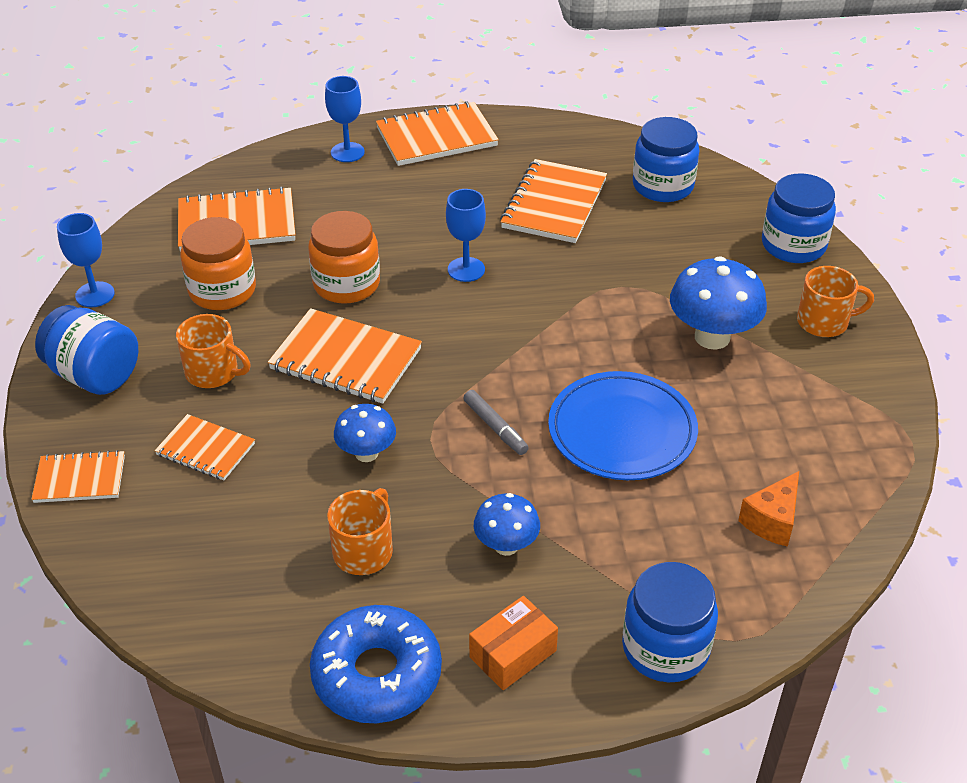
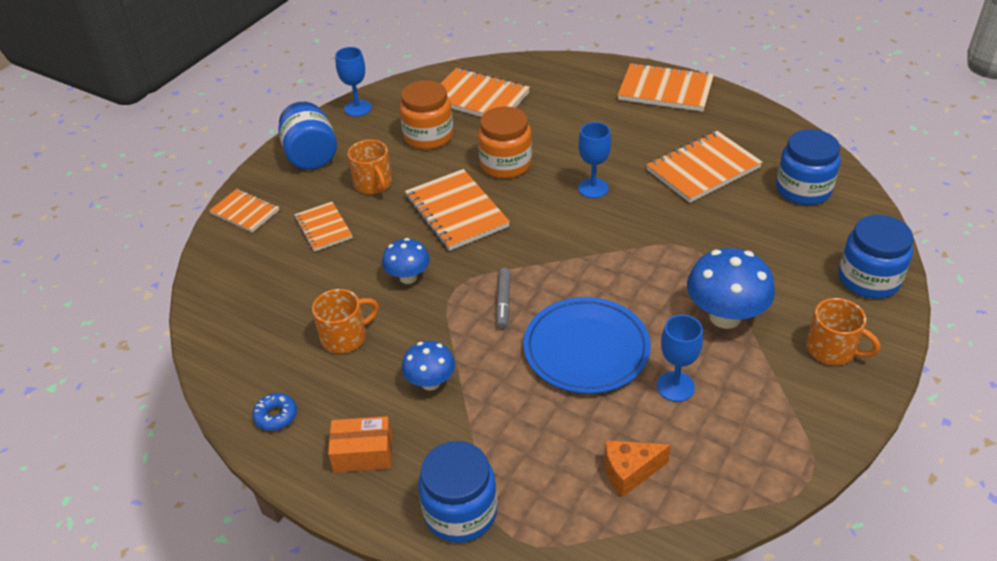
camera: 40 degrees right, 0 degrees up
(347, 152) = (594, 78): blue goblet -> blue goblet (675, 386)
(377, 674) = (276, 416): blue donut -> blue donut, size x0.45

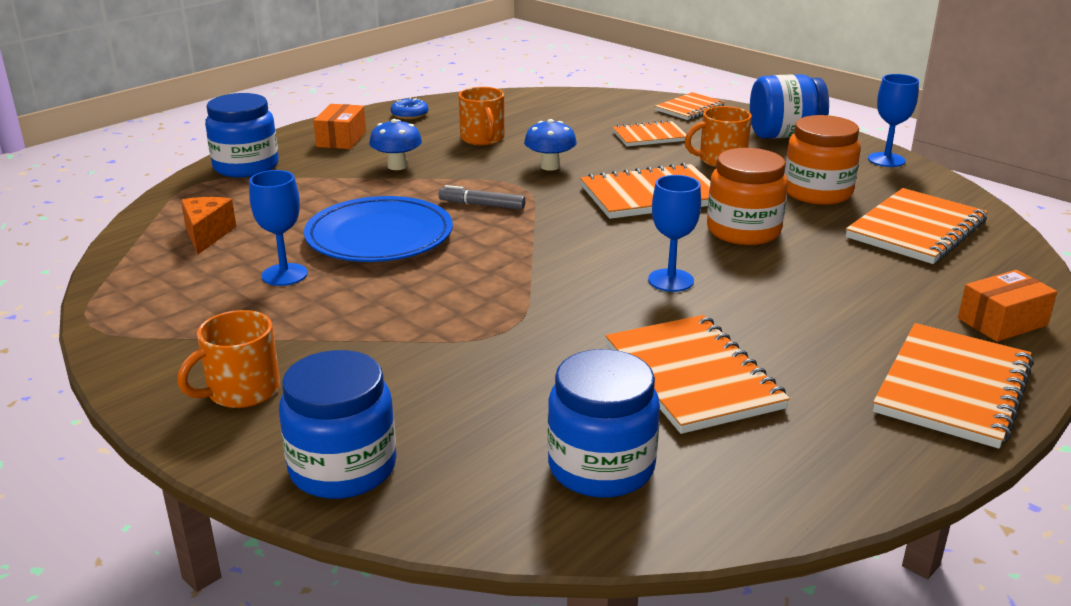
camera: 100 degrees right, 15 degrees down
(588, 74) = (1002, 322): none -> orange box
(725, 317) = (362, 326): blue mushroom -> none

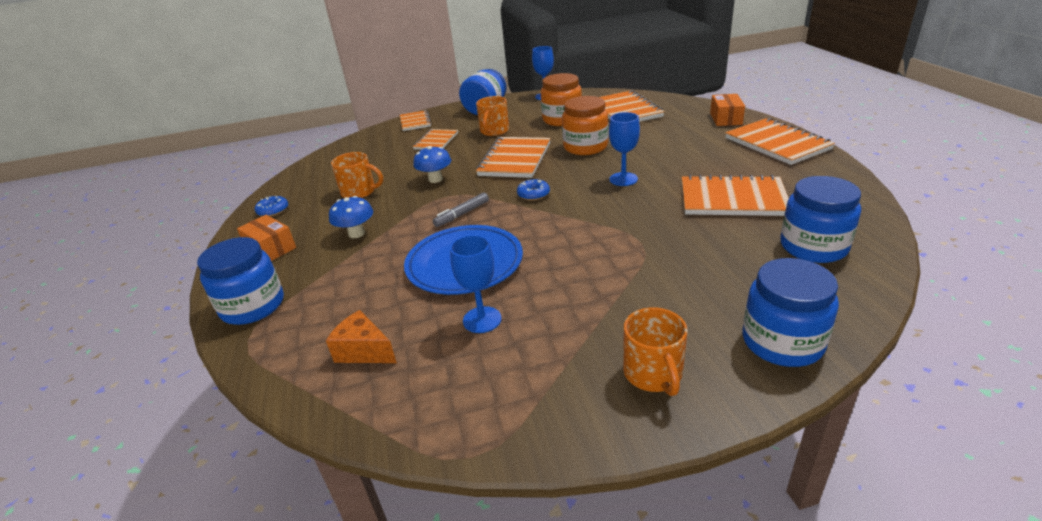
camera: 55 degrees left, 5 degrees up
(568, 232) = (533, 194): none -> blue donut

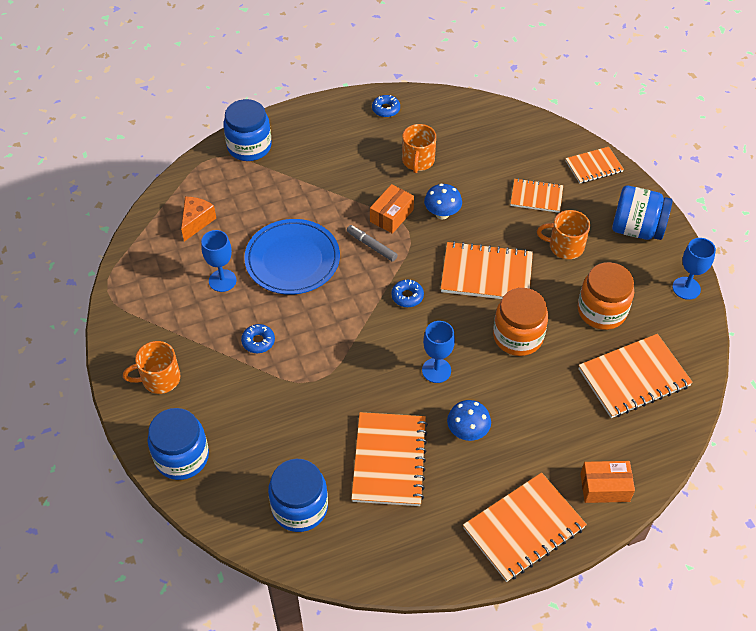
camera: 80 degrees right, 20 degrees up
(271, 248) = (324, 130): orange box -> orange box (391, 215)
(356, 233) = (343, 179): blue mushroom -> blue mushroom (467, 432)
(586, 285) = (258, 341): none -> blue donut

